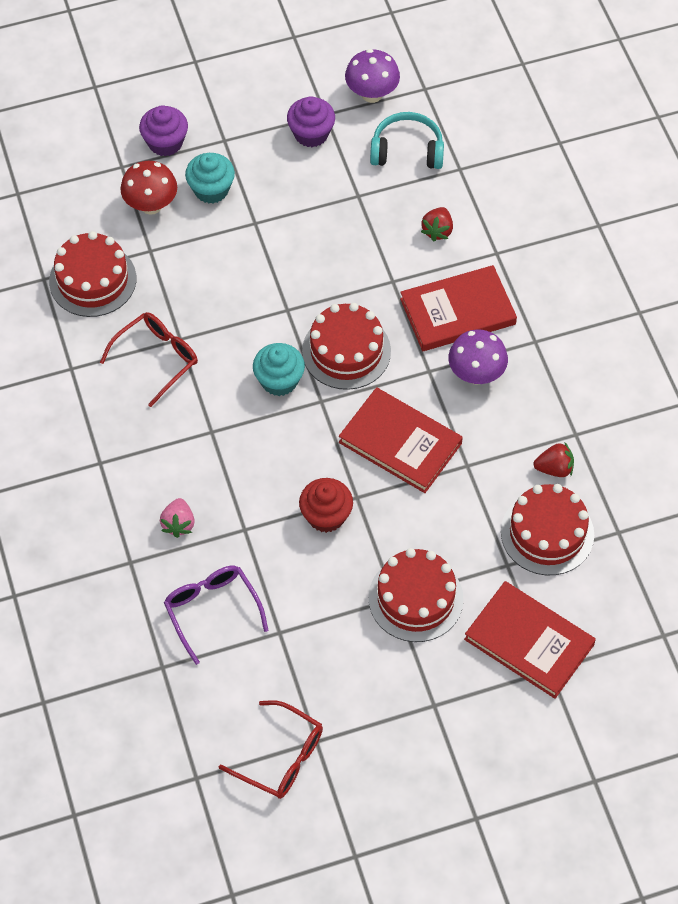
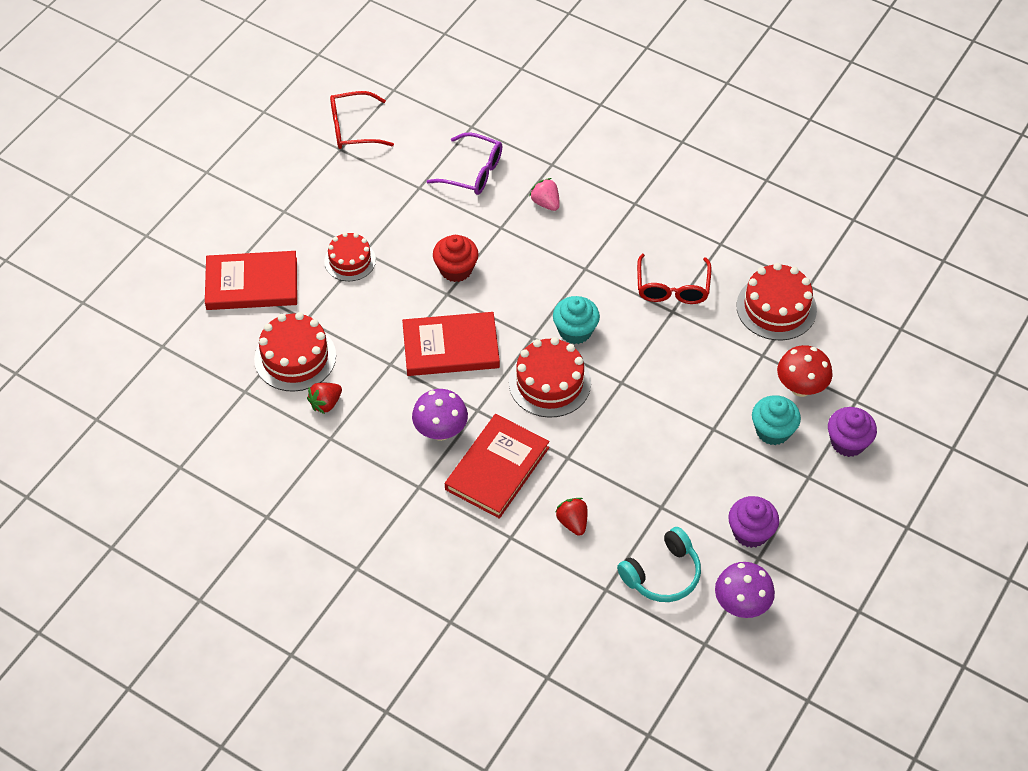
camera: 140 degrees right, 5 degrees down
(415, 598) = (350, 260): red cake -> red cake, size x0.65

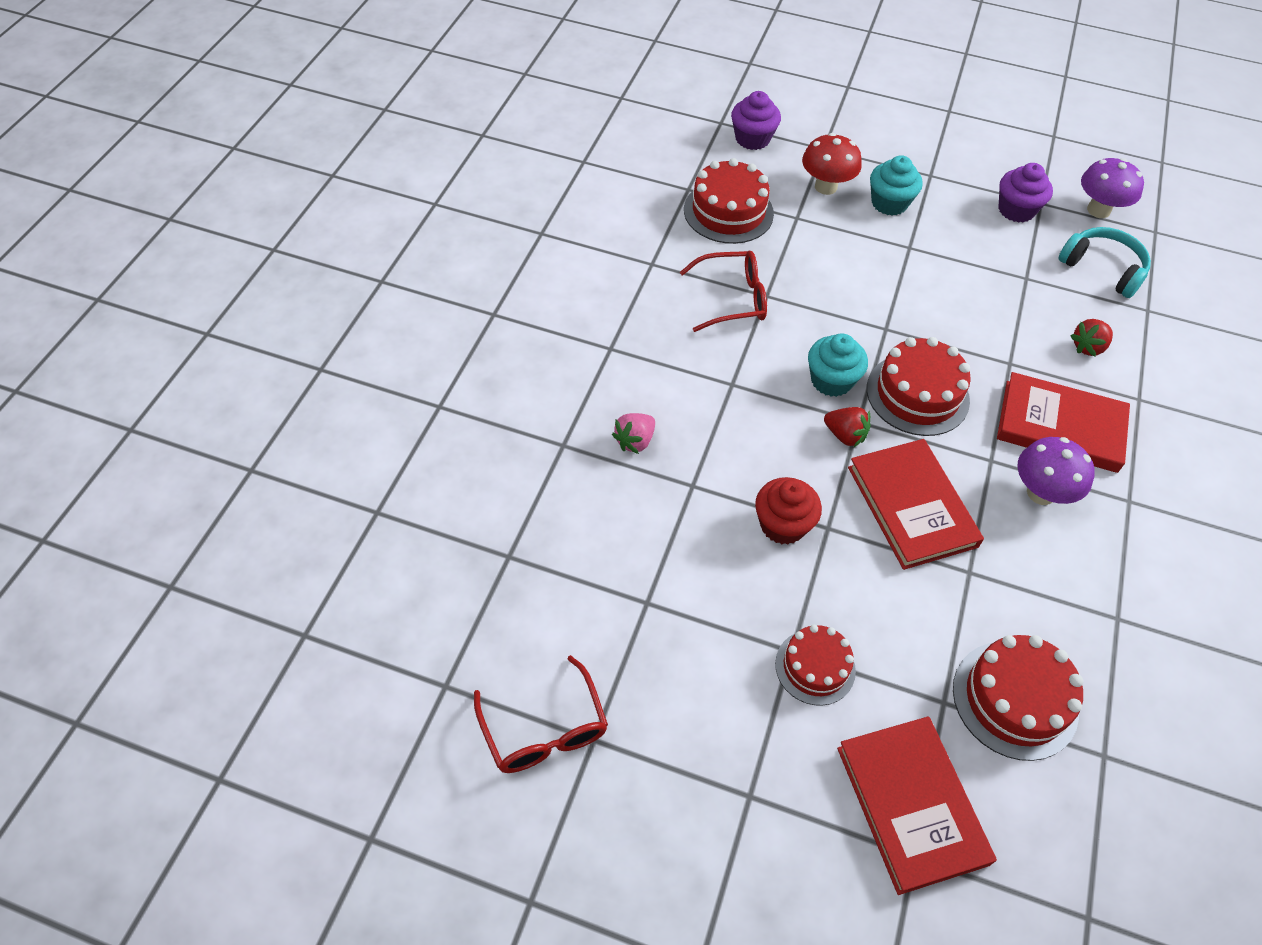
camera: 105 degrees left, 0 degrees up
(326, 403) = (1069, 637): red strawberry -> red strawberry (845, 435)
(473, 172) = (600, 537): purple glasses -> none
(848, 442) = (876, 151): purple cupcake -> purple cupcake (752, 139)

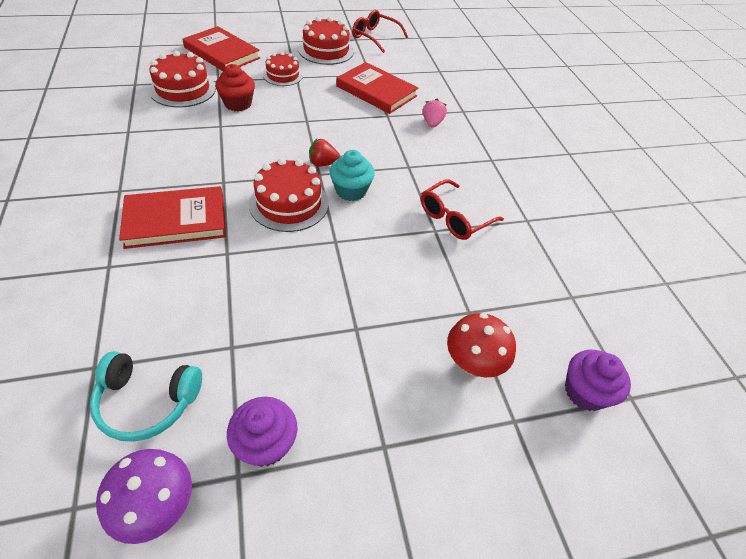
camera: 145 degrees right, 5 degrees down
(728, 211) = (523, 290): red cake -> red cake (326, 50)
(782, 525) = (330, 115): red cupcake -> red cupcake (238, 104)
(889, 203) = (403, 375): turquoise cupcake -> none
(911, 506) = (265, 143): red book -> red book (376, 91)
(1041, 493) = (184, 175): purple mushroom -> none
(1088, 347) = (158, 296): red strawberry -> none

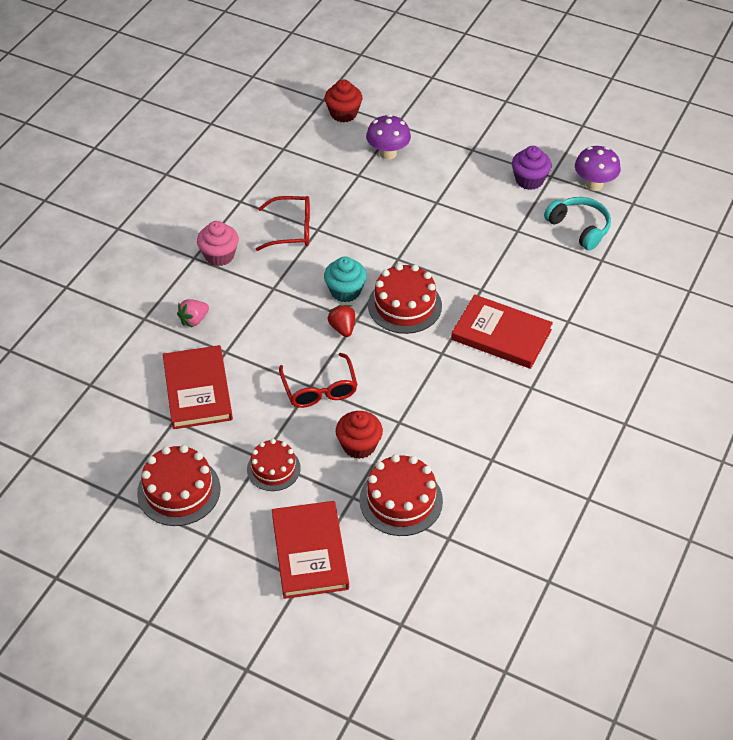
camera: 135 degrees left, 0 degrees up
(323, 163) = (342, 328): red strawberry -> red strawberry turned 150 degrees counterclockwise
(374, 37) = (88, 487): red glasses -> red glasses (319, 389)
(472, 363) = (388, 153): red mushroom -> purple mushroom
(477, 170) = (219, 255): none -> pink cupcake
(585, 392) = (343, 113): purple cupcake -> red cupcake

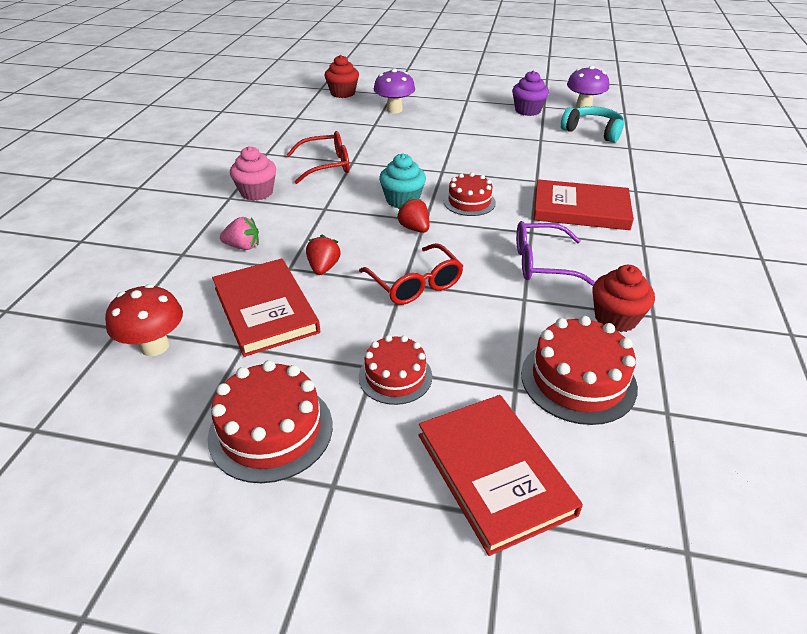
camera: 15 degrees left, 10 degrees down
(113, 406) = (155, 346): none -> red mushroom
(194, 320) = (243, 246): pink strawberry -> pink strawberry turned 120 degrees counterclockwise
(252, 357) = (323, 268): none -> red strawberry
(359, 445) = (491, 330): red cupcake -> red cupcake (615, 318)
(404, 305) = (469, 202): red cake -> red cake, size x0.65
(432, 389) = (541, 263): none -> purple glasses

